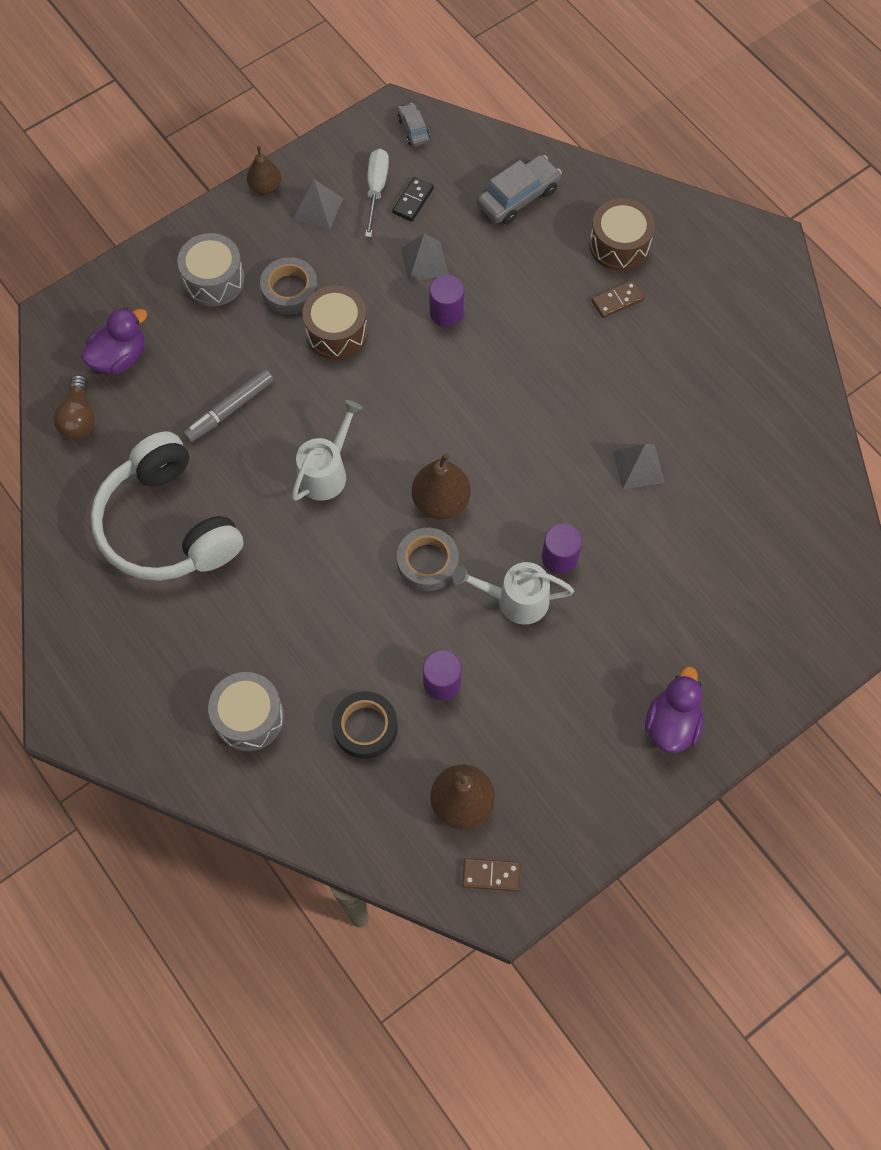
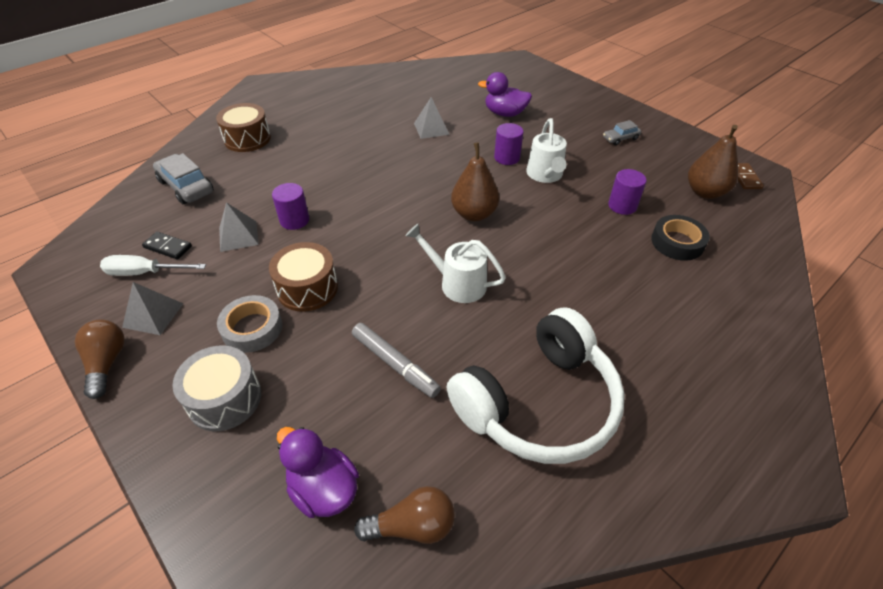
camera: 95 degrees left, 20 degrees down
(249, 717) = (707, 314): grey drum -> none
(265, 187) = (107, 363): brown pear -> brown light bulb
(413, 130) = (82, 252): grey car -> grey car (620, 138)
(427, 562) = (528, 218): grey tape -> none
(617, 300) = (296, 139): brown domino -> none
(671, 724) = (605, 115): purple duck -> purple duck (505, 113)

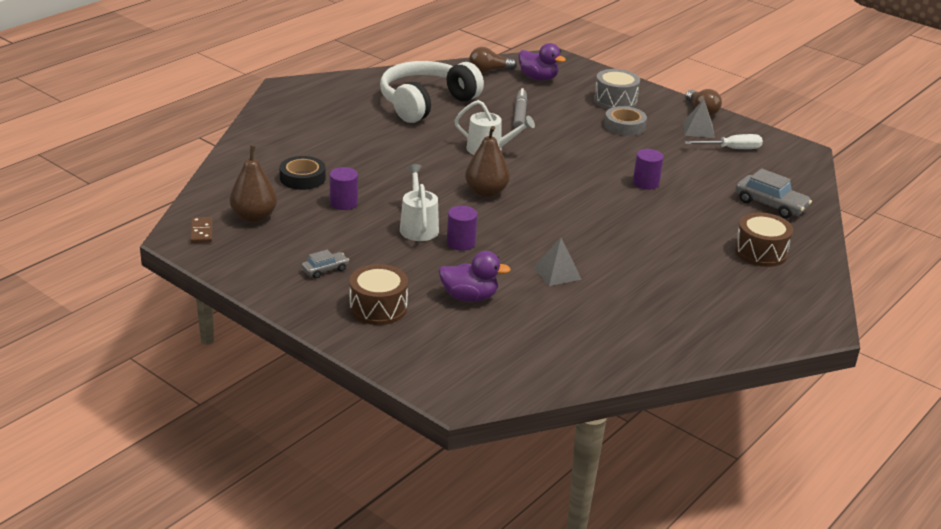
camera: 170 degrees right, 15 degrees down
(168, 247) = (733, 163): black domino -> none
(238, 236) = (683, 171): grey pyramid -> none
(307, 288) = (602, 144): brown drum -> brown drum (378, 308)
(395, 364) = (520, 114): grey marker -> grey marker turned 60 degrees clockwise

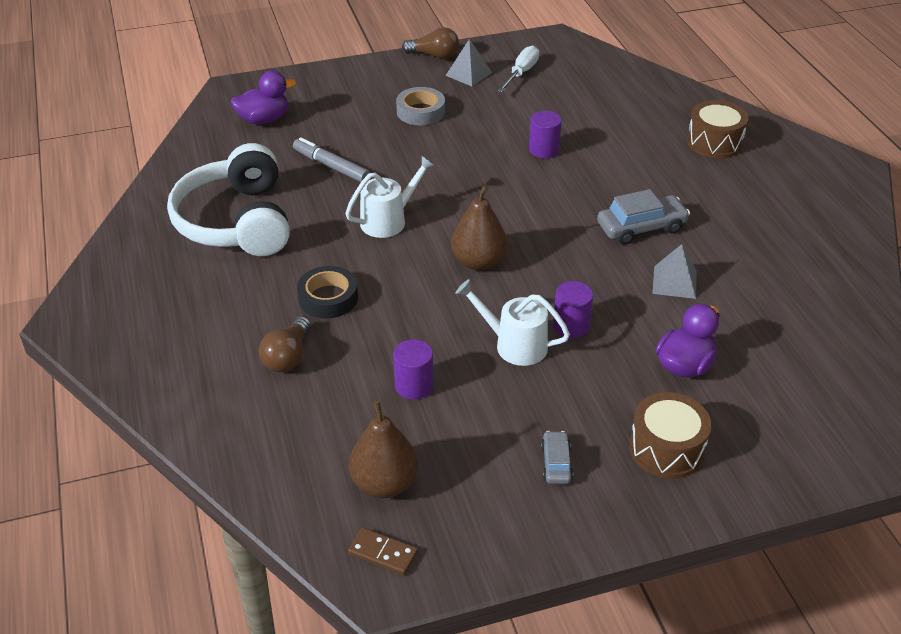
camera: 55 degrees left, 10 degrees up
(302, 178) = (323, 399): black tape -> black tape (328, 298)
(489, 71) = (210, 145): brown light bulb -> brown light bulb (288, 356)
(615, 101) = (364, 94): grey drum -> none
(770, 205) = (637, 99): grey car -> grey car (641, 227)

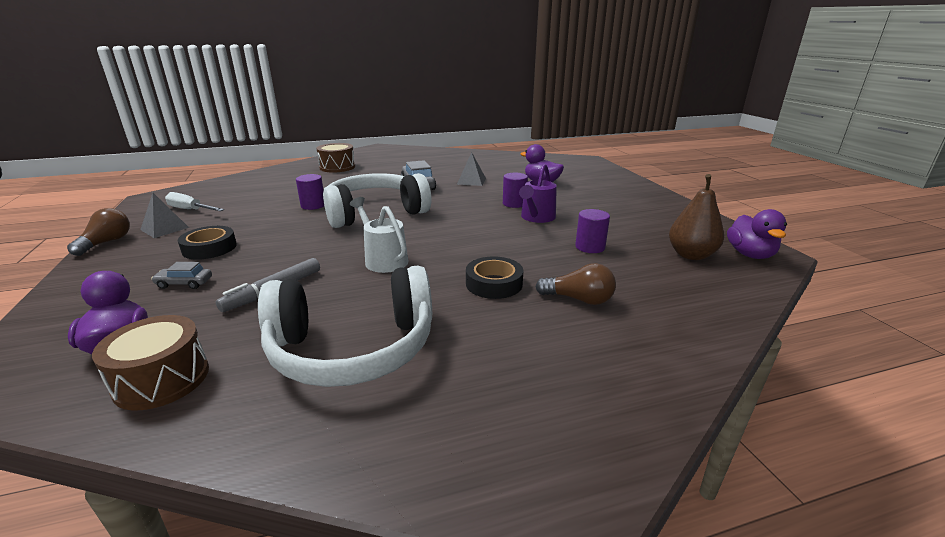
camera: 90 degrees left, 15 degrees down
(383, 553) = (750, 254): brown domino -> purple duck
(420, 112) = (209, 248): grey tape -> black tape
(478, 262) = (447, 227): brown pear -> none
(514, 345) = (536, 218): white watering can -> purple watering can
(522, 200) = (375, 213): none -> white headphones
(556, 463) = (634, 210): grey car -> grey car (184, 283)
(666, 449) = (606, 188): brown drum -> brown drum (162, 379)

